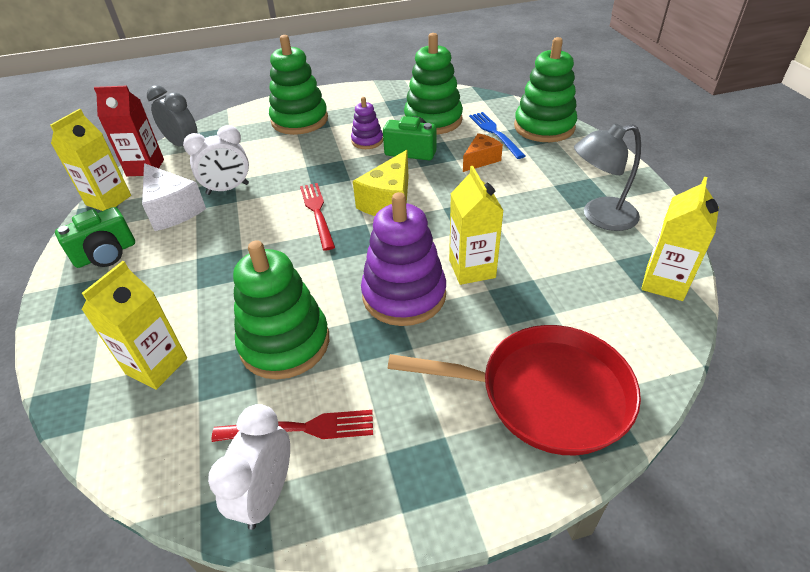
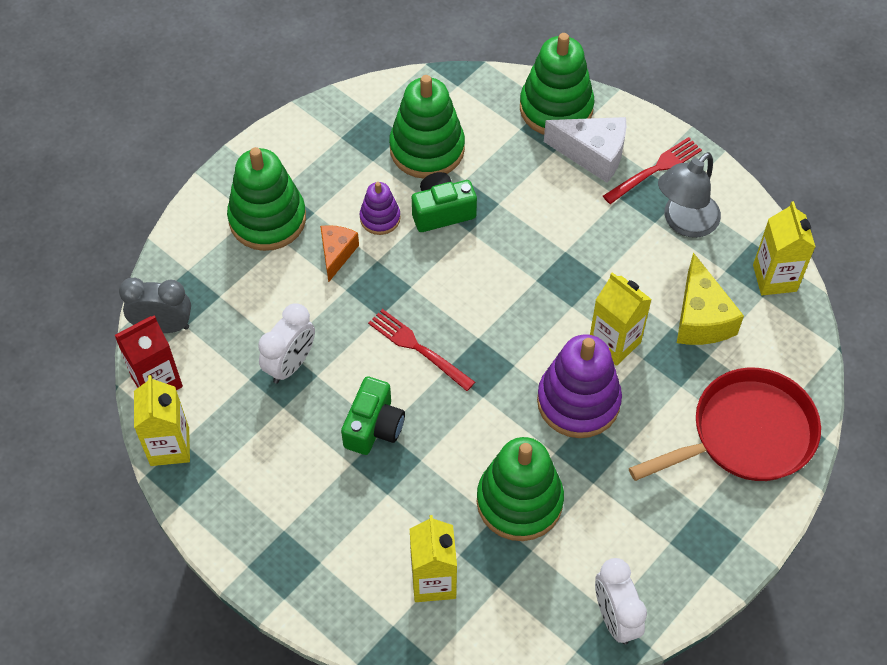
camera: 35 degrees left, 15 degrees up
(106, 254) = (252, 508): green camera -> green camera (374, 427)
(172, 210) = (259, 421): white cheese -> white cheese (593, 154)
(301, 428) = (596, 561): red fork -> red fork (655, 169)
(389, 202) = (477, 298): yellow cheese -> yellow cheese (701, 318)
(481, 160) = (525, 193): orange cheese -> orange cheese (336, 254)
(495, 133) = (511, 142): blue fork -> none

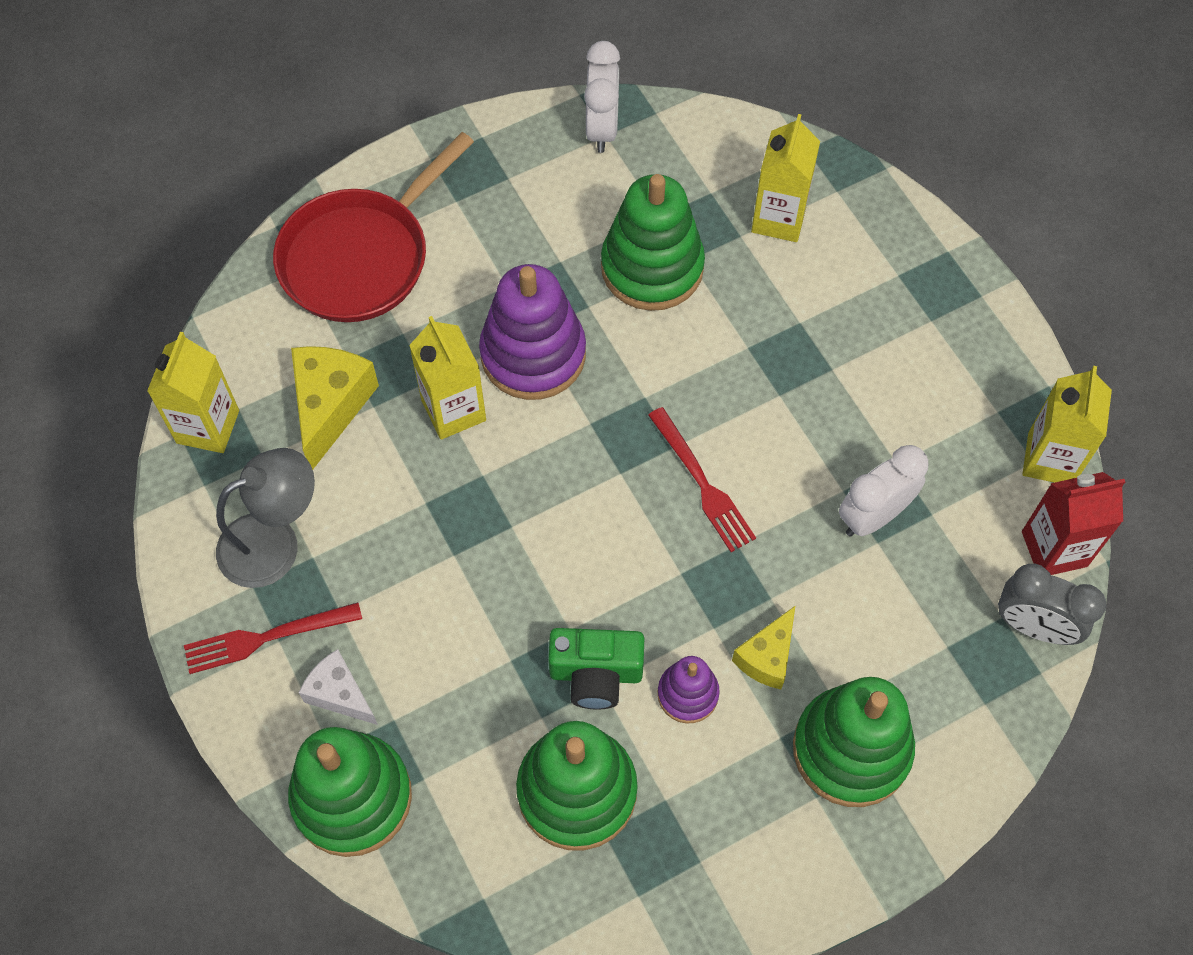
camera: 160 degrees left, 5 degrees up
(336, 254) = (767, 657): orange cheese -> yellow cheese
(374, 427) = (791, 403): green camera -> none
(593, 154) = (340, 694): white cheese -> white cheese, size x0.64
(746, 434) = (361, 257): red pan -> red pan turned 45 degrees counterclockwise

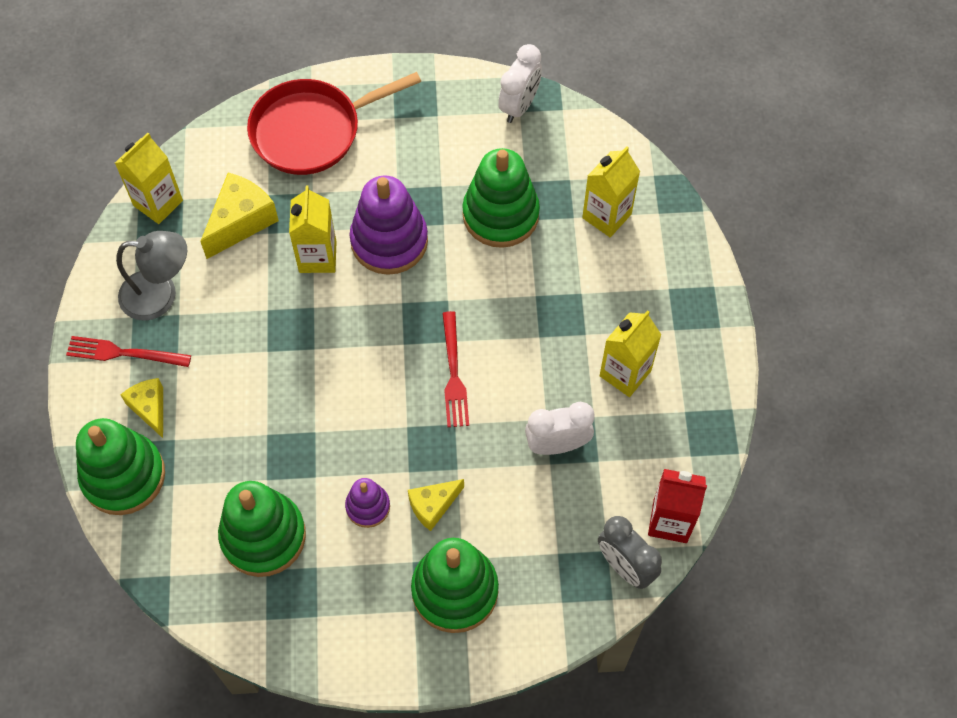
camera: 25 degrees right, 0 degrees up
(340, 694) = (150, 408): white cheese -> yellow cheese
(596, 674) = (316, 467): green camera -> none
(1050, 459) = (703, 459): yellow carton -> yellow carton (625, 373)

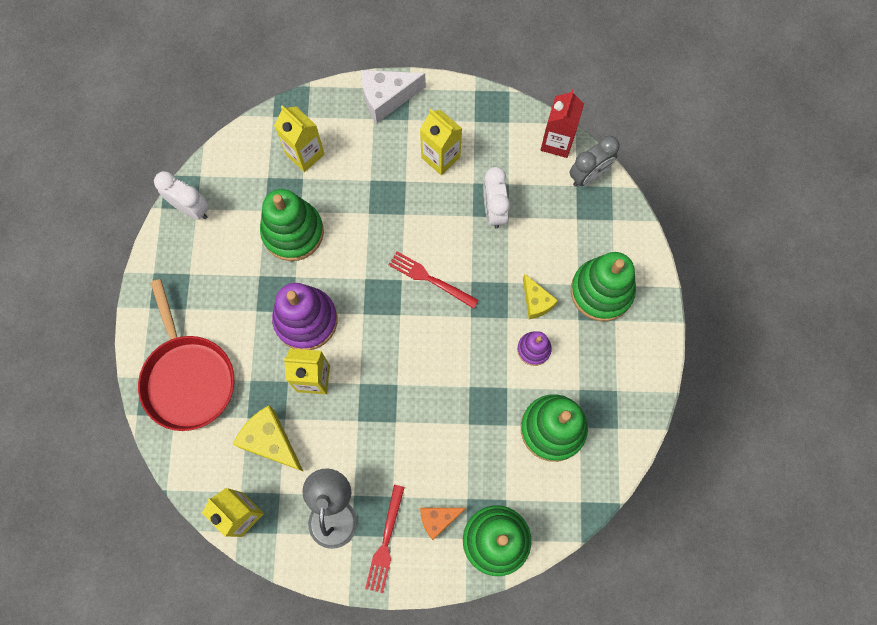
camera: 85 degrees left, 10 degrees up
(150, 408) = (438, 519): yellow cheese -> orange cheese
(453, 374) = (430, 279): red fork -> red fork turned 150 degrees counterclockwise
(701, 301) = (387, 98): none -> white cheese

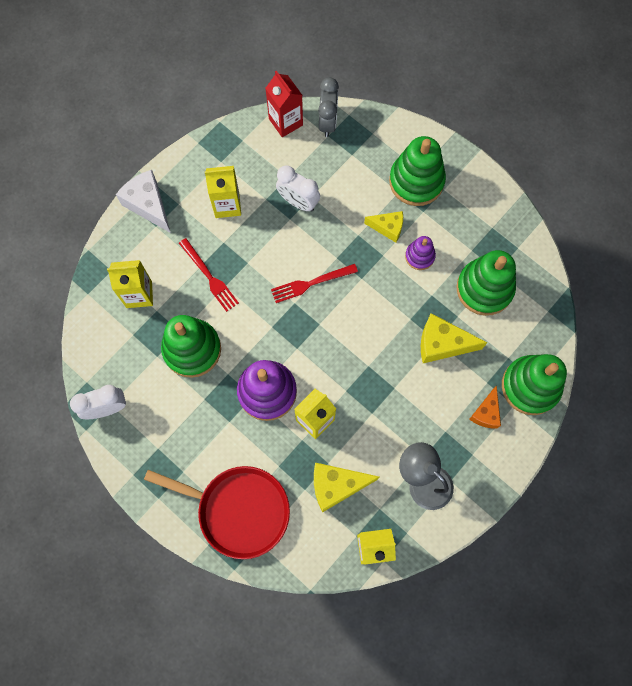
camera: 50 degrees left, 0 degrees up
(385, 542) = (473, 461): red fork -> red fork (209, 277)
(387, 98) = (148, 205): white cheese -> white cheese turned 120 degrees clockwise
(469, 431) = (442, 344): none -> yellow cheese

